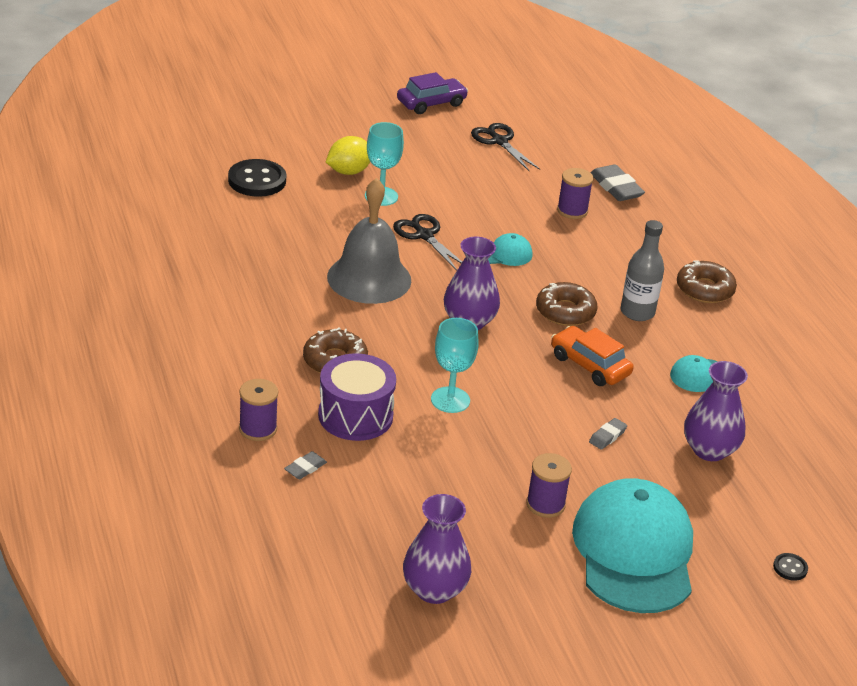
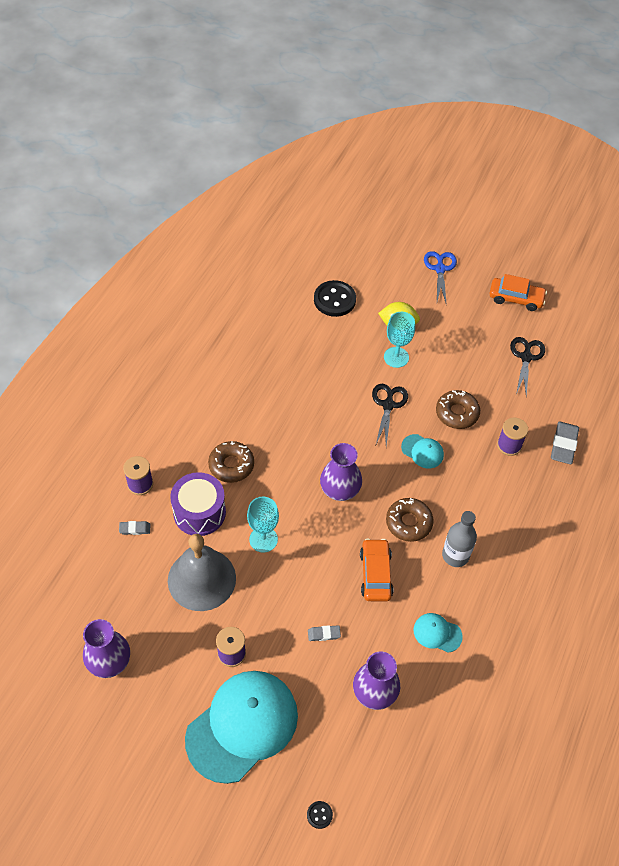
camera: 45 degrees right, 20 degrees up
(330, 112) = (440, 269): none -> blue scissors
(369, 278) = (317, 417): grey bell -> grey bell (201, 579)
(431, 103) = (516, 298): purple car -> orange car
(704, 289) = (525, 569): brown donut -> brown donut (457, 413)

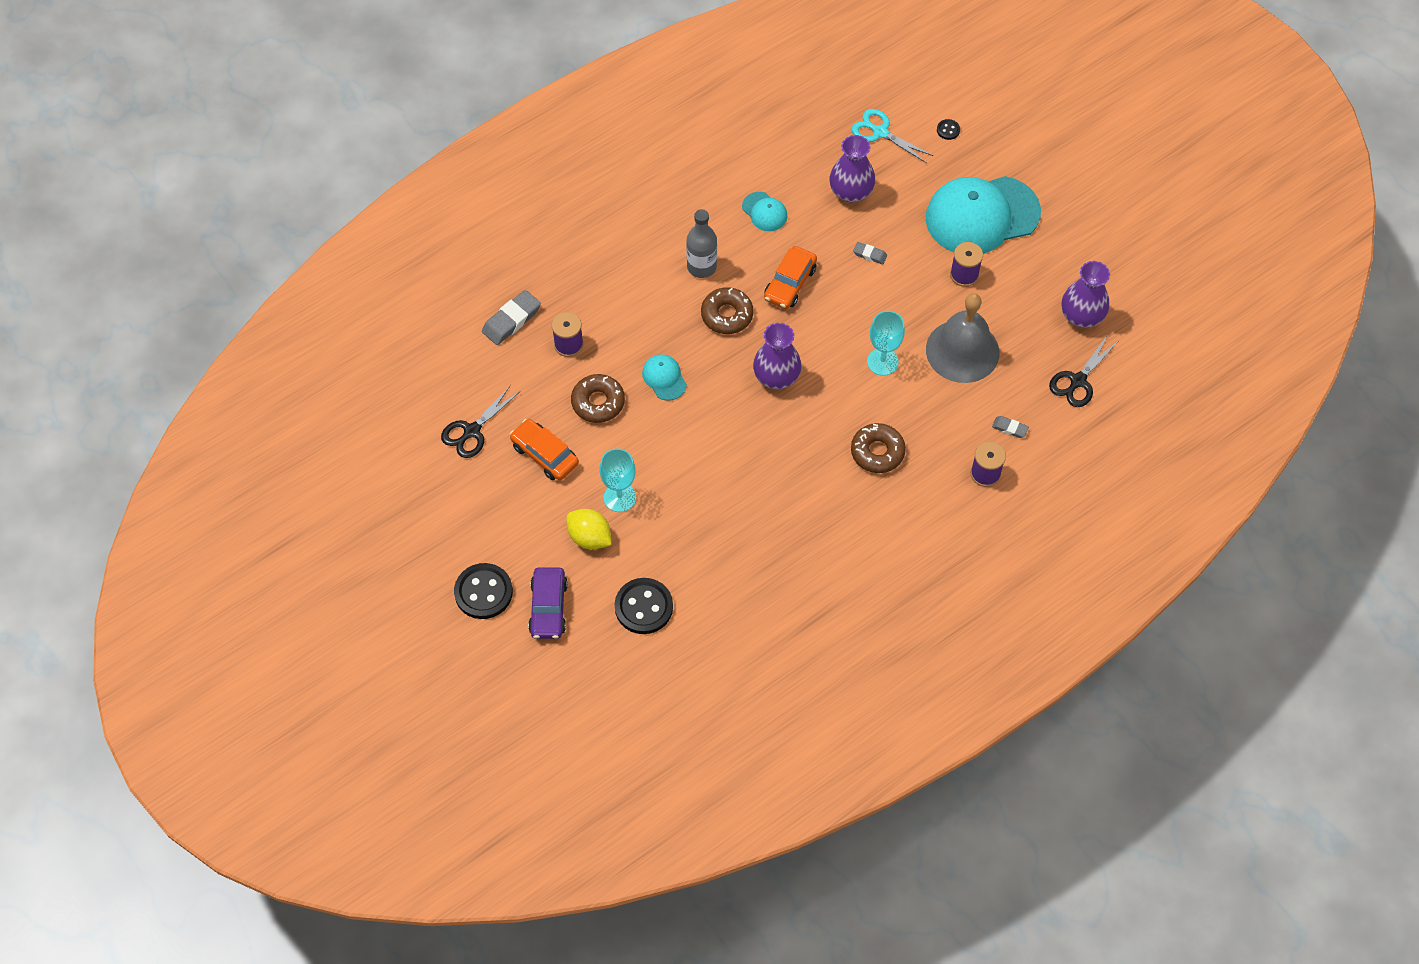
camera: 150 degrees left, 5 degrees up
(199, 512) = (935, 416): purple drum -> none
(383, 777) = (880, 132): none -> turquoise scissors
(388, 405) = (667, 444): black scissors -> black scissors (1078, 381)
(394, 276) = (548, 608): none -> purple car
(440, 269) = (483, 592): blue scissors -> black button
(516, 298) = (423, 509): orange car -> orange car (544, 454)

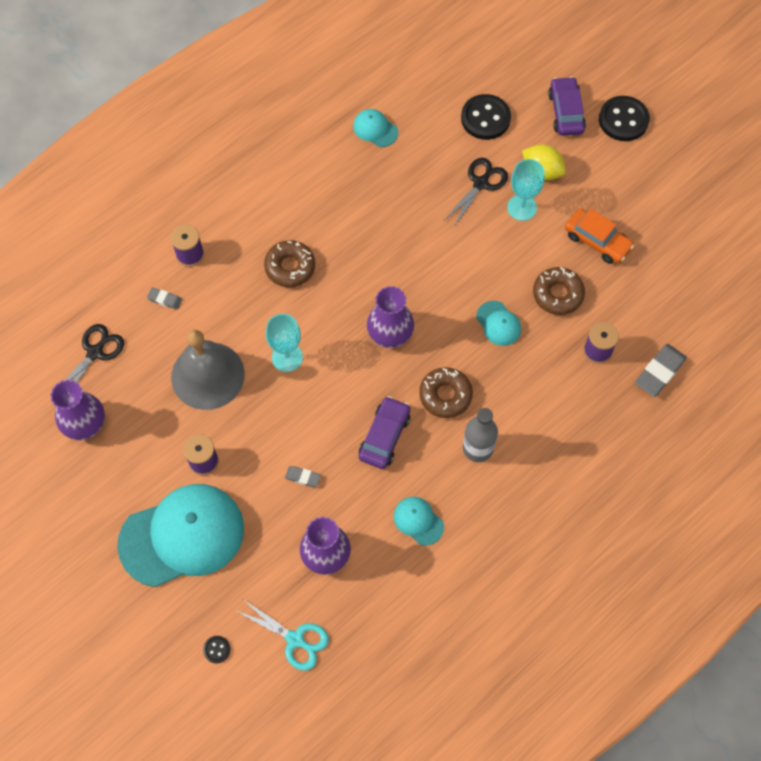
camera: 175 degrees right, 5 degrees up
(472, 431) = (669, 257): black scissors -> black scissors (481, 183)
(774, 604) = (375, 129): none -> turquoise cap
(790, 283) = (384, 436): orange car -> purple car

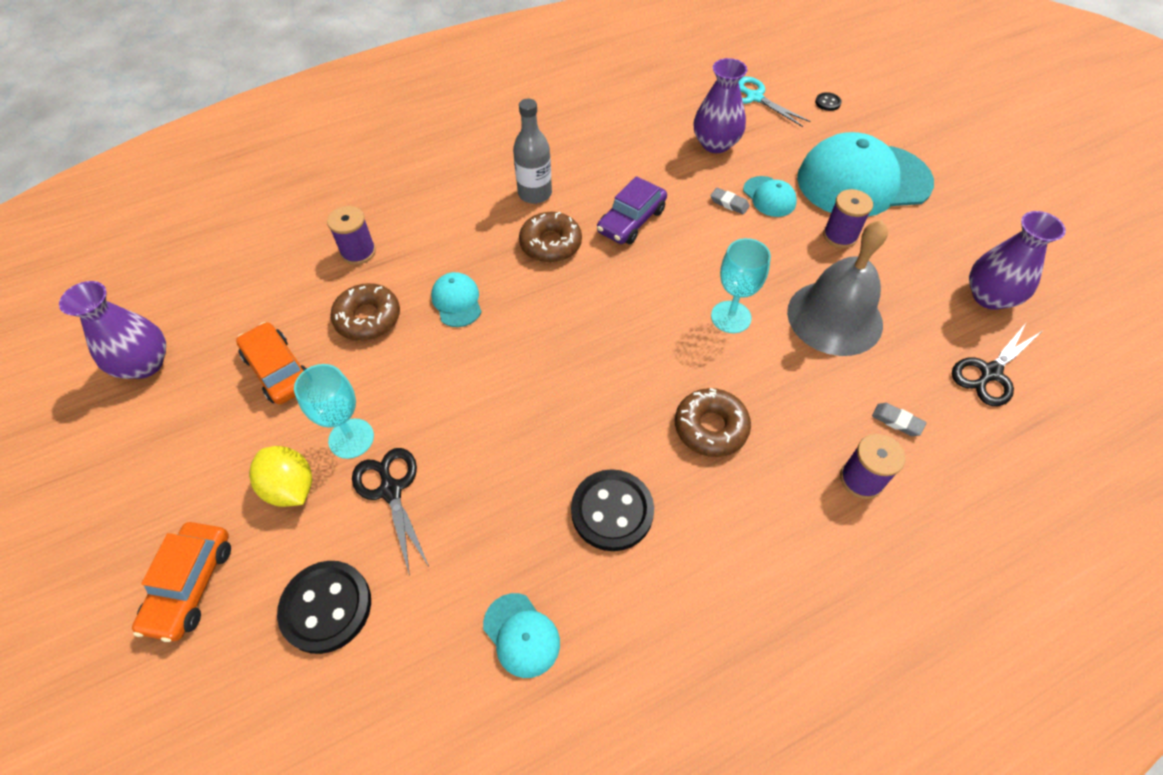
camera: 165 degrees left, 10 degrees down
(390, 333) = (594, 317): purple vase -> purple vase (145, 364)
(418, 521) = (617, 151): turquoise cap -> turquoise cap (769, 197)
(481, 183) = (391, 490): black scissors -> black scissors turned 105 degrees clockwise
(565, 112) = (191, 585): purple car -> orange car
(623, 120) = (113, 545): black button -> black button (612, 511)
(659, 372) = (305, 220): grey eraser -> none

